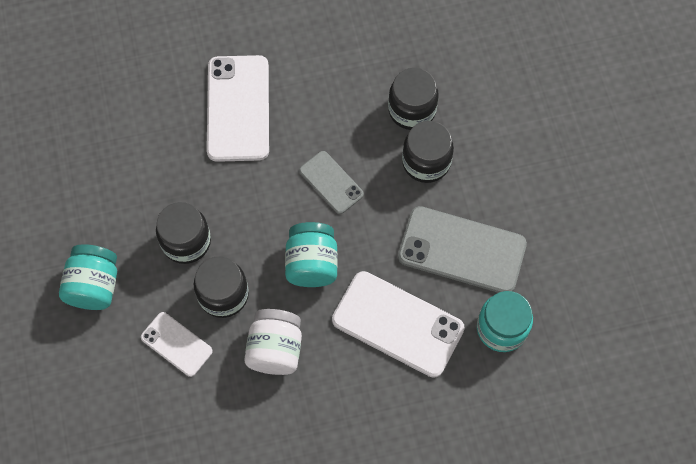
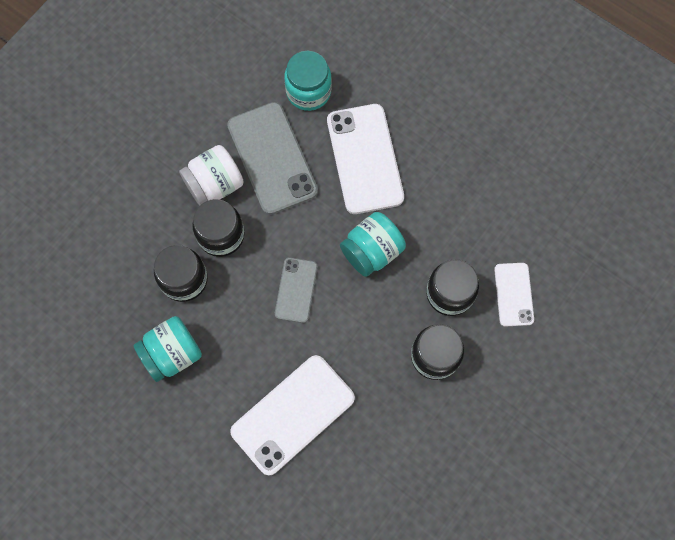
camera: 130 degrees left, 5 degrees up
(94, 286) = (527, 393): turquoise jar -> turquoise jar (172, 353)
(275, 349) = (455, 224): white jar -> white jar (215, 184)

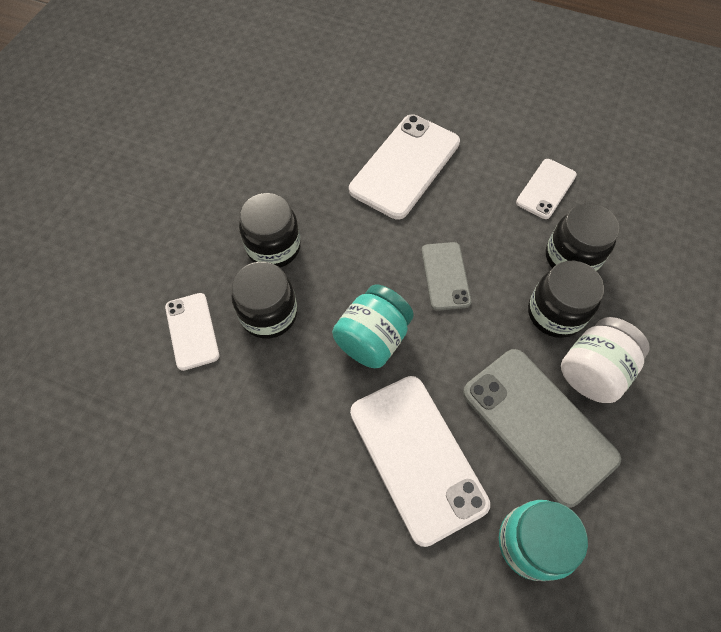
camera: 165 degrees right, 10 degrees down
(172, 353) = (546, 189): turquoise jar -> white phone

